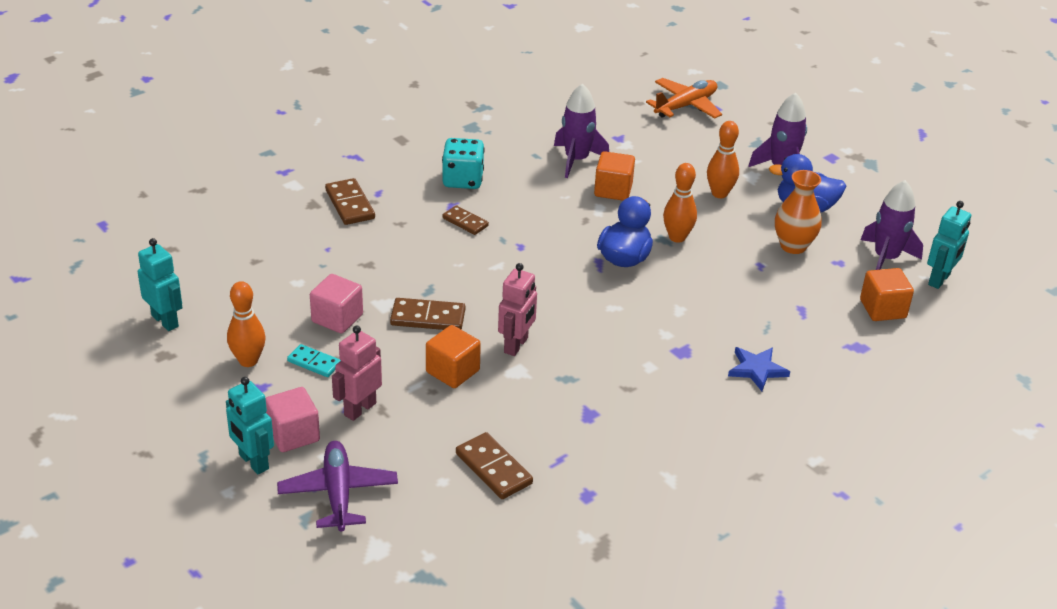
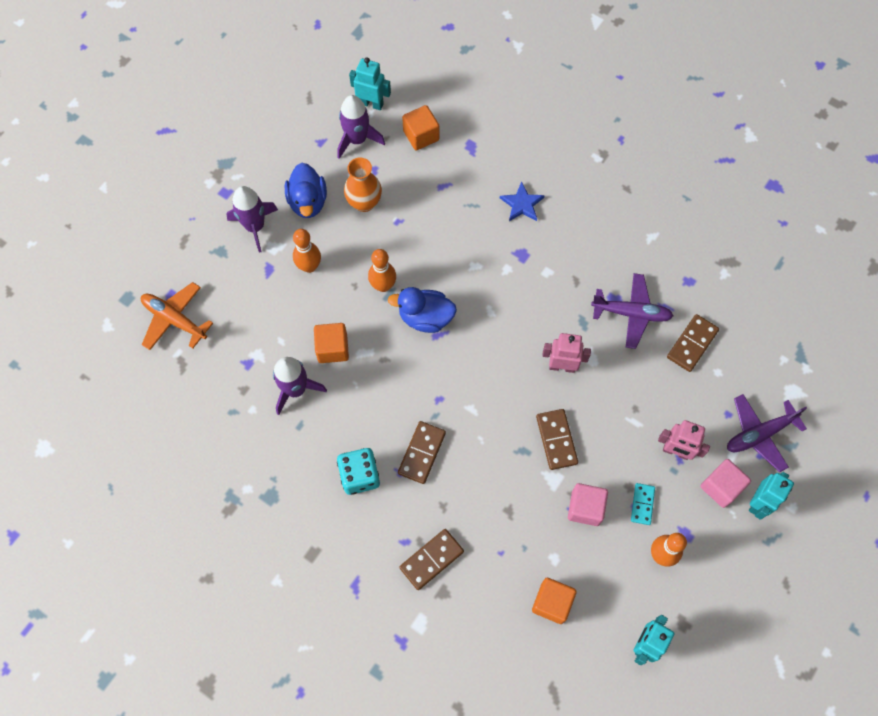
camera: 105 degrees left, 30 degrees up
(452, 371) = (609, 401): orange cube -> orange cube (552, 603)
(465, 222) = (422, 453): brown domino -> brown domino, size x1.50
(561, 424) = (631, 313): none -> purple plane

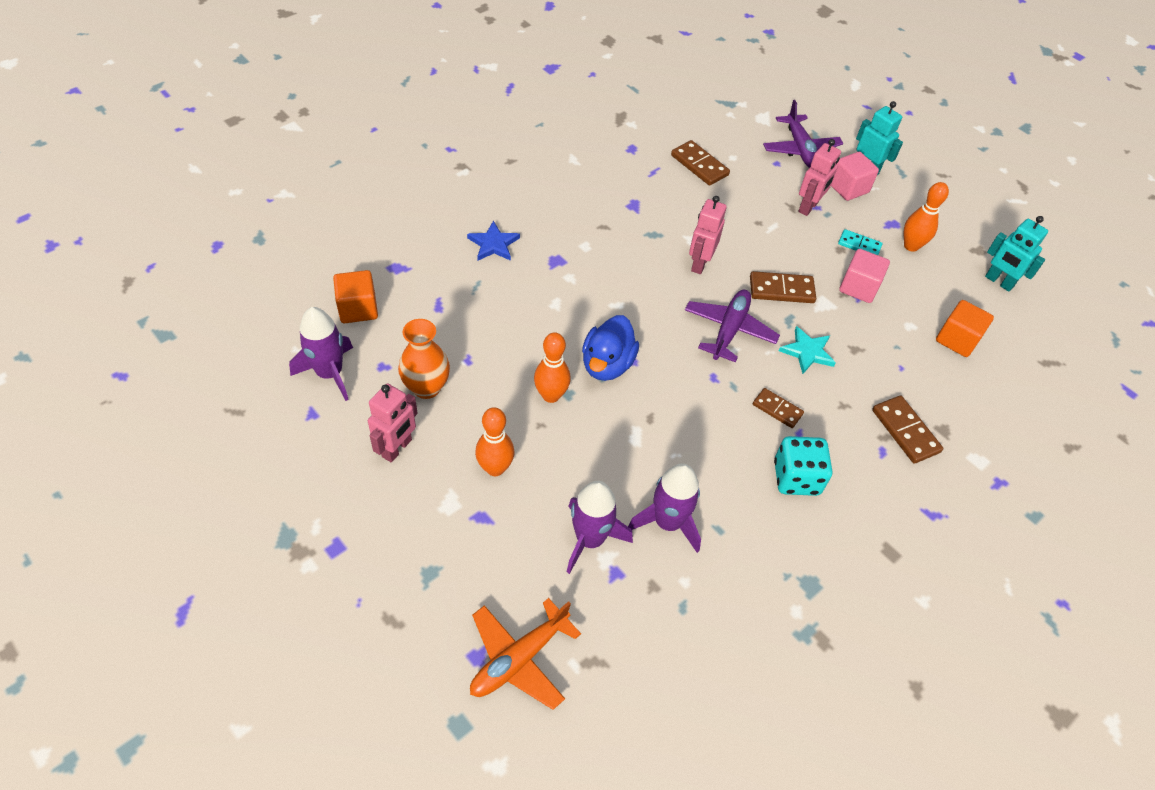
camera: 80 degrees left, 15 degrees down
(255, 226) = (408, 520): purple rocket -> purple rocket (590, 539)
(308, 202) = (397, 448): blue duck -> pink robot
(332, 348) = (621, 468): orange cube -> none
(371, 103) = (284, 346): turquoise robot -> none
(422, 453) = (777, 409): brown domino -> brown domino, size x0.66
(491, 470) = (807, 352): none -> turquoise star
(631, 313) = (654, 196): purple plane -> purple plane (729, 330)

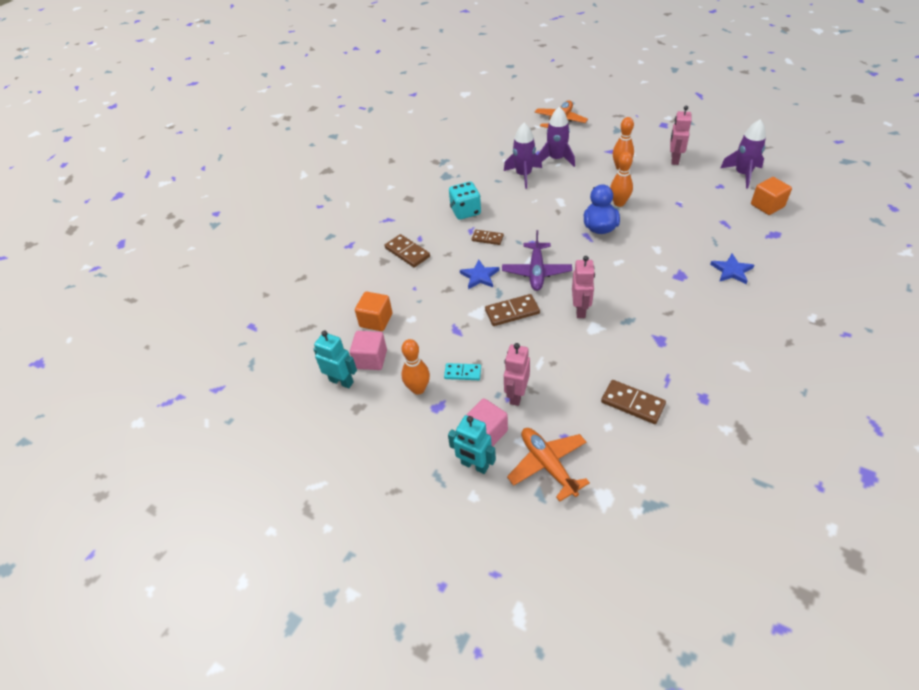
camera: 170 degrees right, 5 degrees down
(426, 387) = (687, 185): orange vase -> none
(800, 149) = (548, 465): purple plane -> orange plane
(807, 352) = (479, 276): turquoise star -> blue star
(858, 287) = (455, 335): pink cube -> pink cube (371, 359)

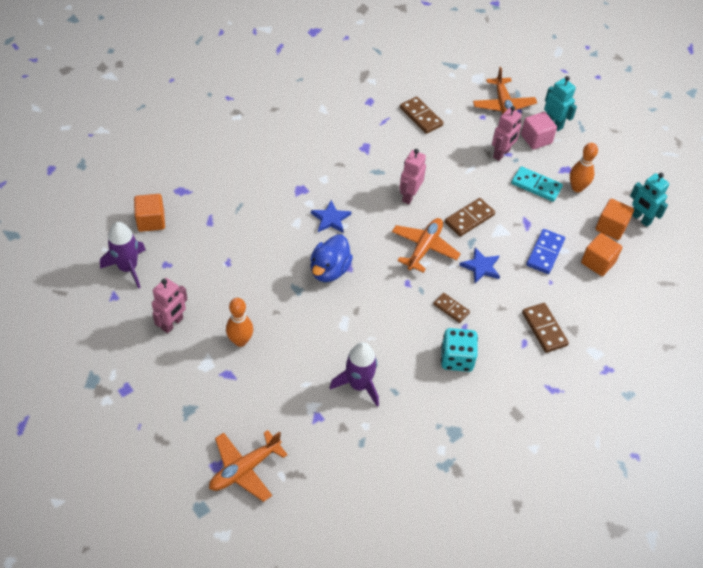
camera: 165 degrees left, 5 degrees up
(371, 359) = (611, 227): pink cube -> orange cube
(428, 309) = (545, 253): none -> blue domino
(462, 373) = (536, 185): turquoise domino -> turquoise domino, size x1.50
(512, 312) = (469, 218): brown domino -> brown domino turned 45 degrees counterclockwise
(536, 272) = (424, 248): purple plane -> orange plane
(556, 159) = (302, 393): purple rocket -> none
(619, 203) = (286, 291): orange bowling pin -> none
(731, 271) = (255, 175): blue star -> blue star (330, 219)

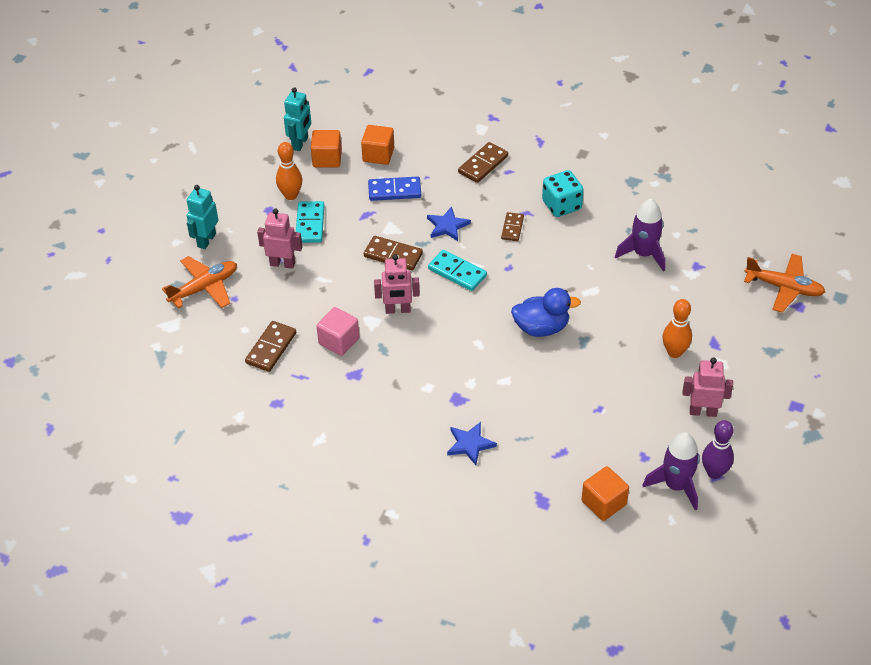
camera: 115 degrees left, 5 degrees down
(117, 297) = (714, 472): none -> purple bowling pin
(330, 219) = (477, 356): blue star -> blue star (470, 444)
(424, 248) = (457, 272): orange plane -> turquoise domino
(536, 139) = (240, 246): pink cube -> pink cube (339, 341)

